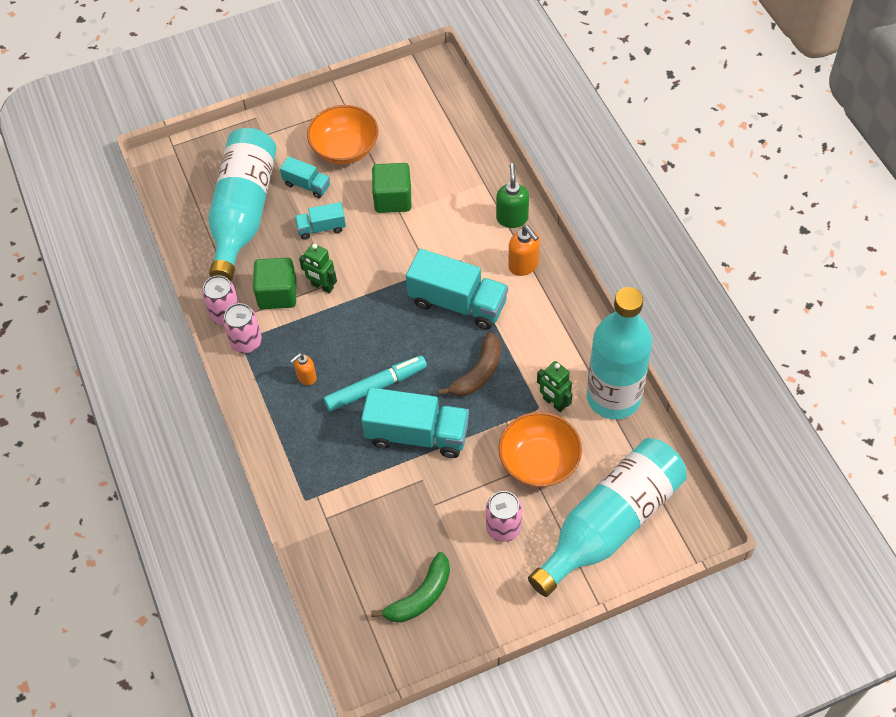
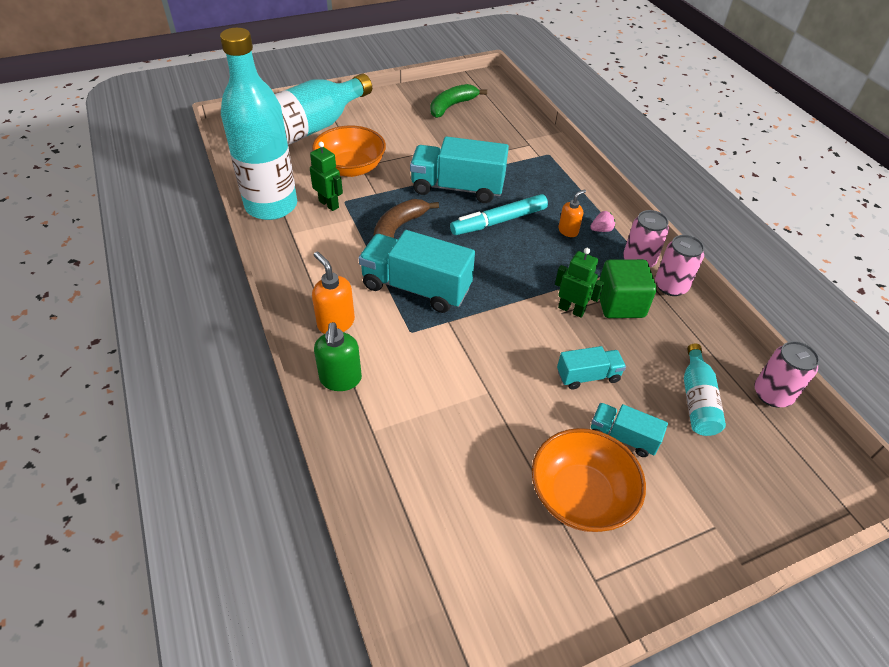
camera: 175 degrees right, 10 degrees down
(243, 213) = (697, 400): turquoise bottle -> turquoise bottle, size x0.46
(272, 380) = (601, 230): none -> pink strawberry
(393, 199) = (499, 412): green cube -> none
(503, 527) = (387, 134): pink can -> pink can (772, 394)

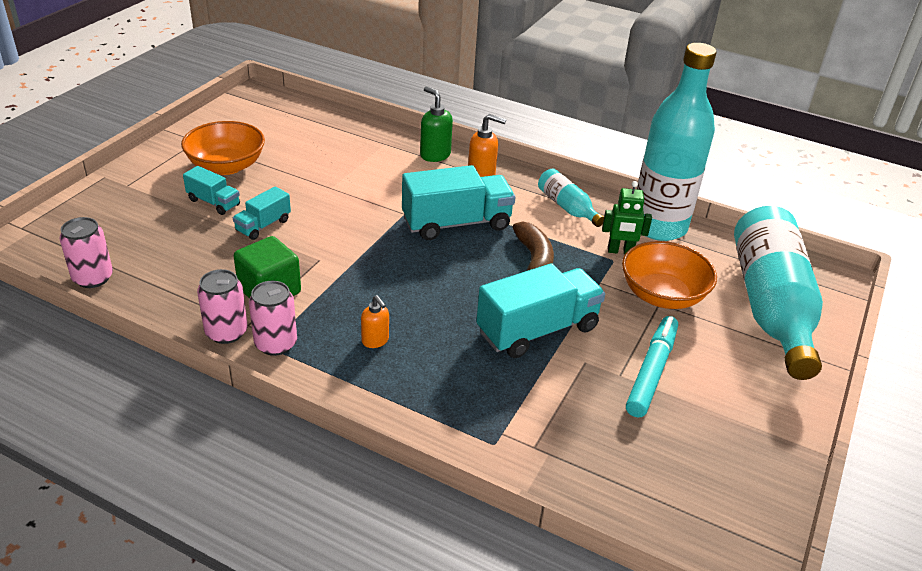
camera: 140 degrees right, 10 degrees down
(452, 106) = (705, 456): green banana -> none
(499, 221) = (455, 314): turquoise marker -> turquoise marker (651, 372)
(568, 231) = (375, 341): orange soap dispenser -> orange soap dispenser turned 45 degrees counterclockwise
(571, 309) = (312, 265): green robot -> none
(601, 230) = (340, 361): pink strawberry -> none
(623, 437) = (213, 202): turquoise truck -> turquoise truck turned 45 degrees clockwise
(697, 400) = (162, 246): turquoise bottle -> turquoise bottle (567, 207)

